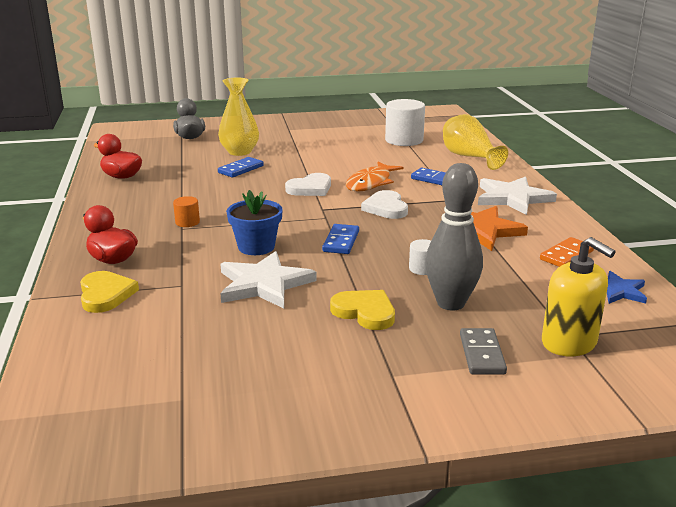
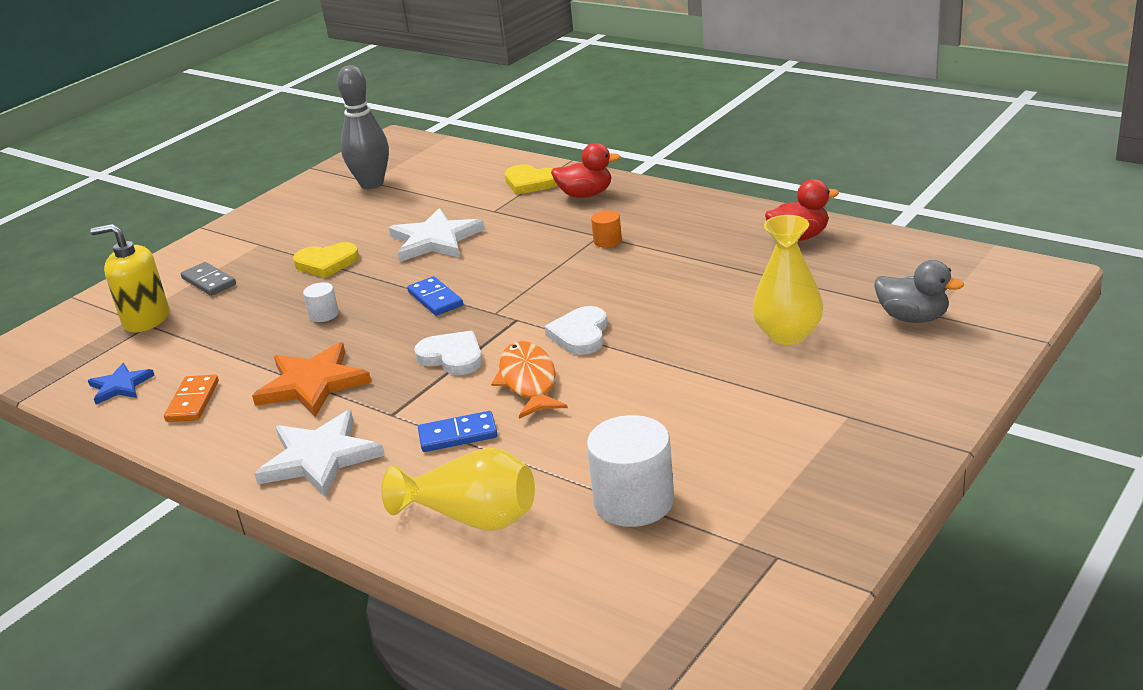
camera: 140 degrees right, 5 degrees up
(240, 169) = (714, 313): blue domino -> none
(256, 247) = (499, 257): blue flower pot -> none
(450, 303) = (266, 301): grey bowling pin -> grey bowling pin (372, 184)

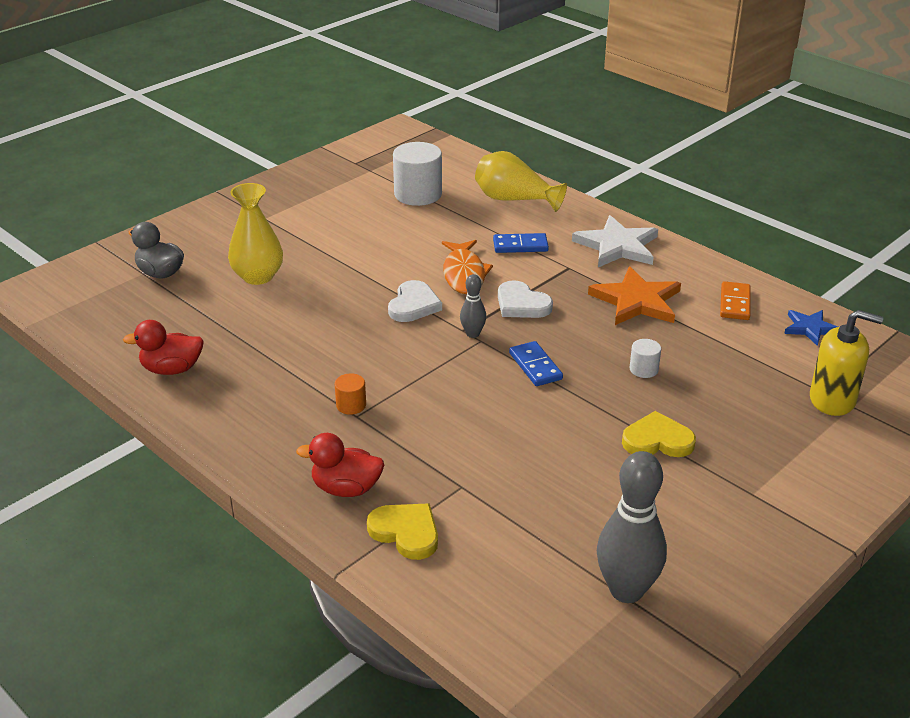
camera: 175 degrees left, 5 degrees up
(208, 282) = (789, 440): grey domino -> none
(435, 240) = (535, 449): white star -> none
(505, 317) = (472, 334): none -> grey bowling pin

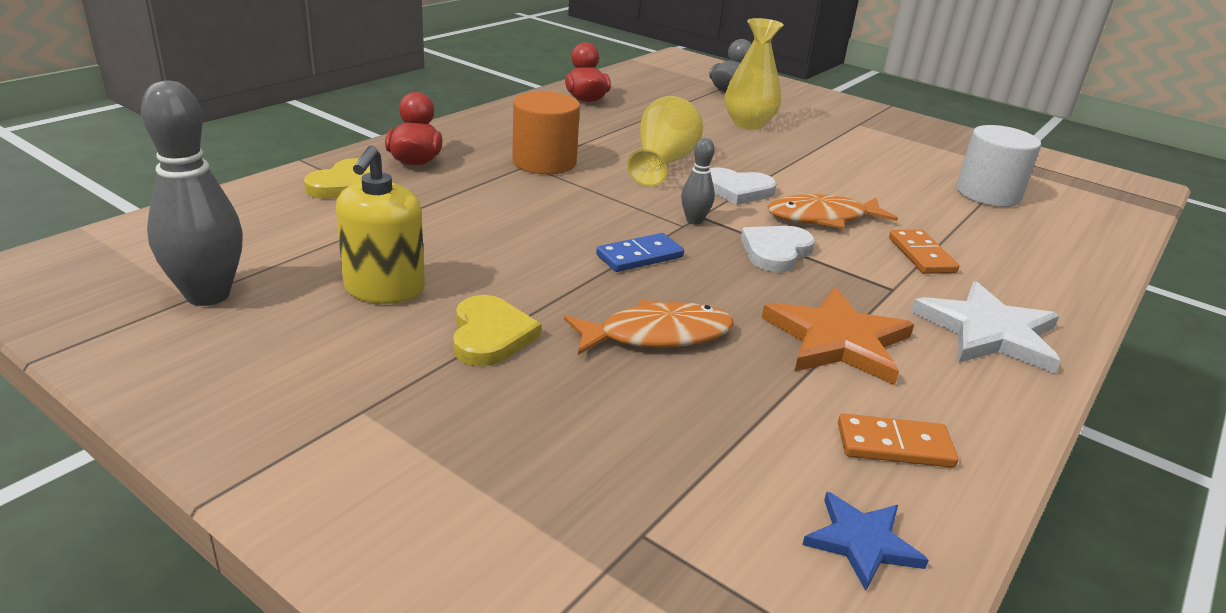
camera: 80 degrees right, 5 degrees down
(351, 405) = (544, 162): orange cylinder -> orange cylinder, size x2.06
(514, 200) = (1042, 254): yellow vase -> yellow vase (662, 164)
(520, 245) = (921, 255): blue domino -> orange domino
(643, 369) = (657, 335): white cylinder -> orange fish
(832, 400) = (620, 541): yellow soap dispenser -> yellow soap dispenser (384, 289)

